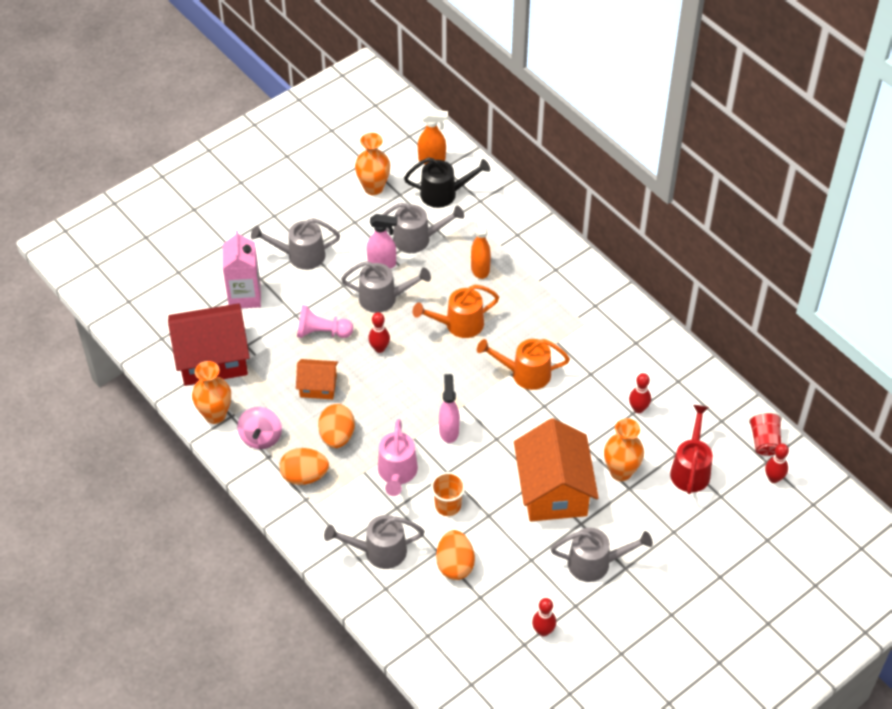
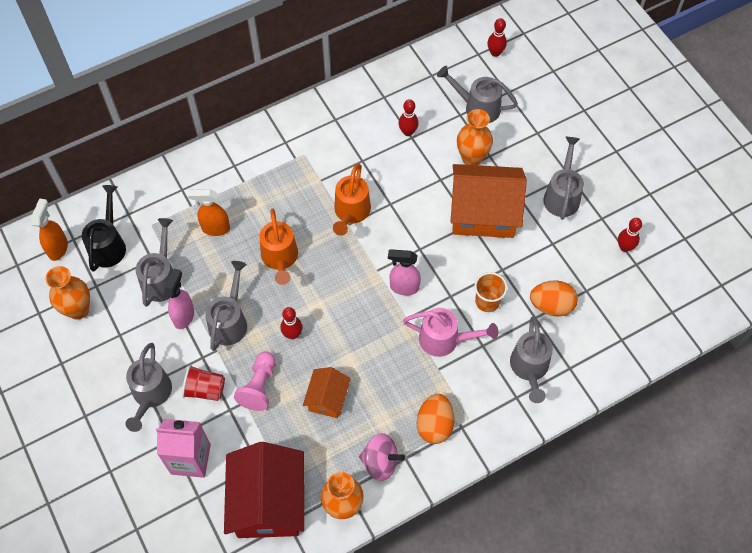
camera: 80 degrees left, 10 degrees up
(337, 436) = (392, 388): orange egg -> none
(691, 469) = (477, 107): red watering can -> grey watering can
(764, 441) = (458, 50): red cup -> red cup (205, 389)

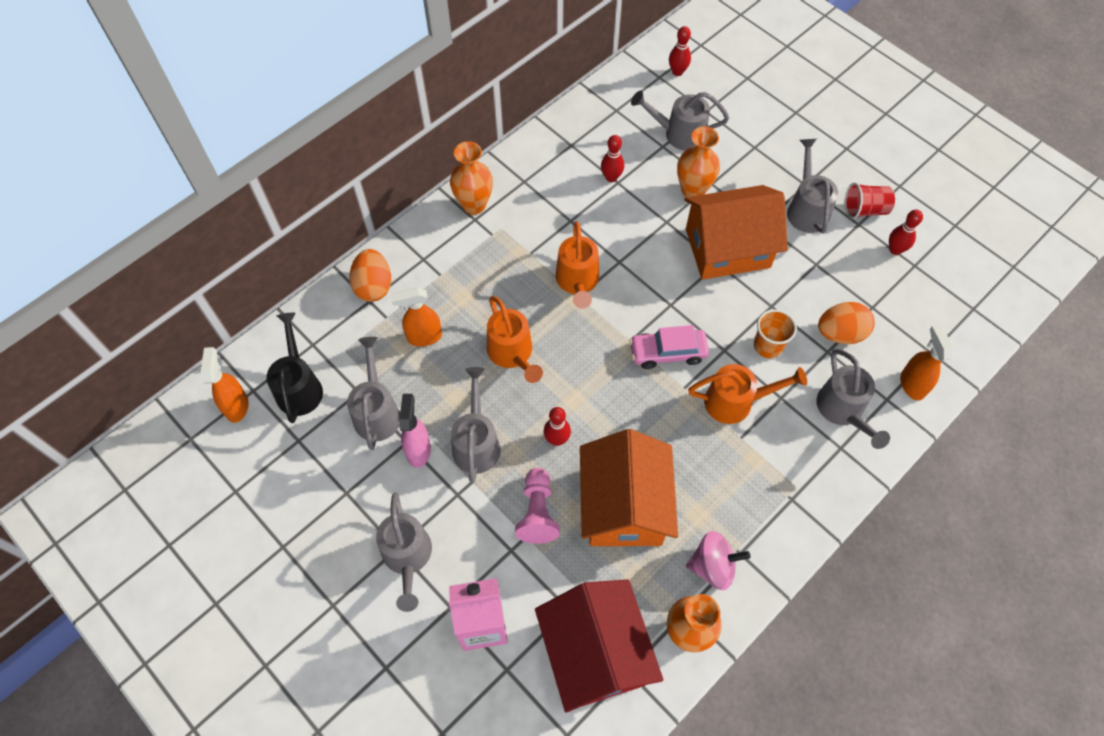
camera: 15 degrees left, 0 degrees up
(78, 310) = (285, 475): orange vase -> orange vase (474, 205)
(205, 389) = (473, 533): red cup -> red cup (864, 210)
(327, 398) = (624, 506): orange house -> orange house, size x1.91
(404, 287) = (667, 352): pink spray bottle -> pink car
(434, 425) = (760, 505): orange egg -> orange egg (374, 286)
(445, 340) = (736, 402): pink watering can -> orange watering can
(595, 361) = (912, 384): none -> orange spray bottle

